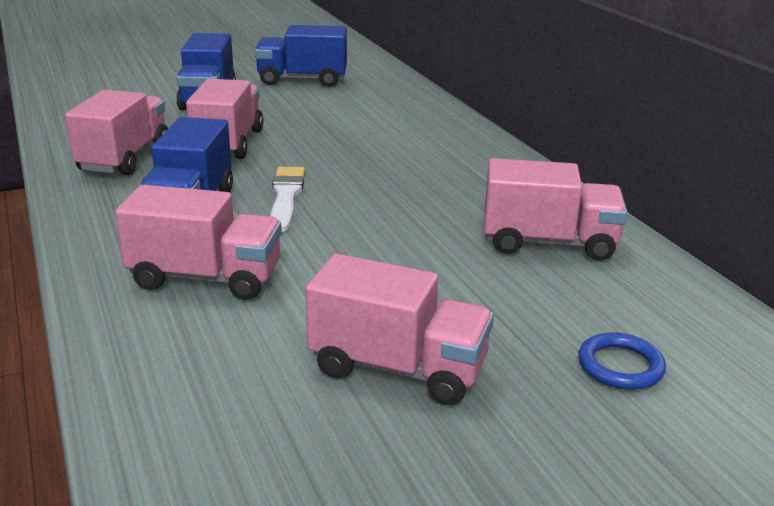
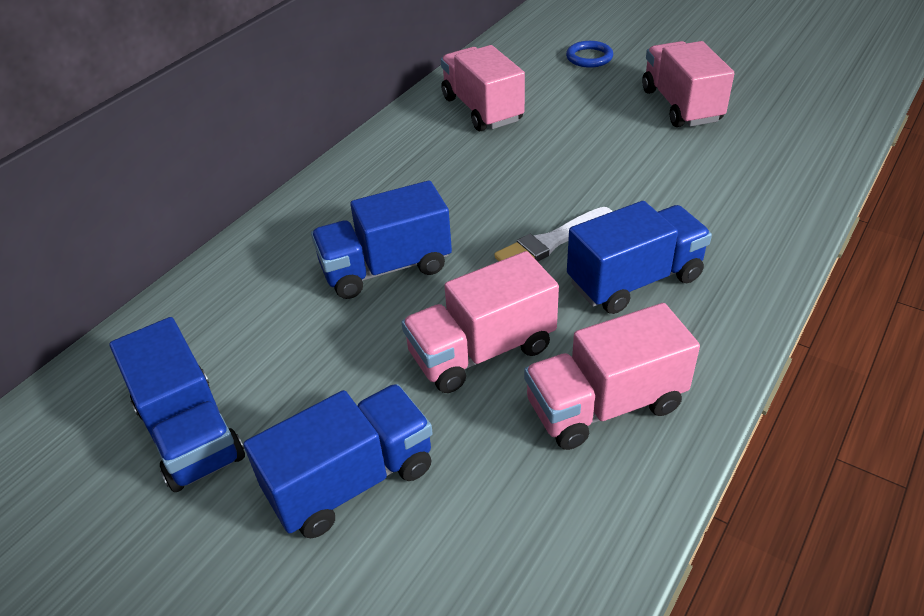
camera: 120 degrees left, 15 degrees up
(206, 278) = (706, 207): pink truck -> none
(354, 141) = (386, 268): none -> blue truck

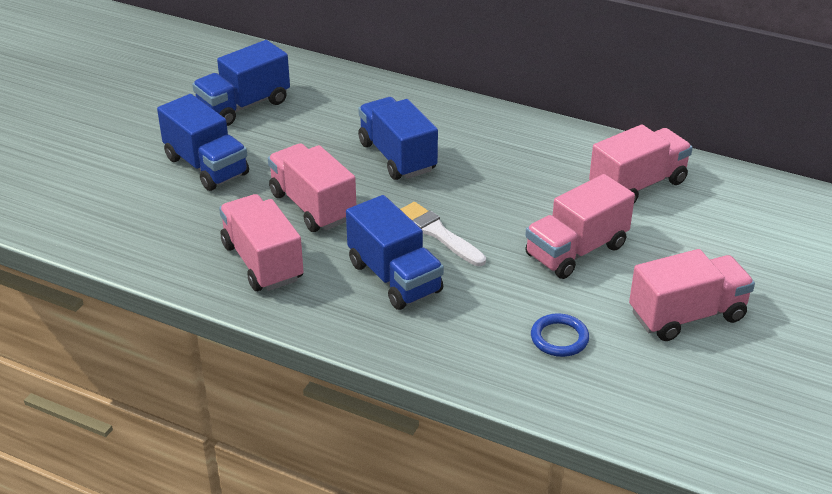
camera: 80 degrees right, 5 degrees down
(587, 153) = (576, 251): none -> pink truck
(589, 57) = (772, 251): blue ring -> blue ring (559, 338)

